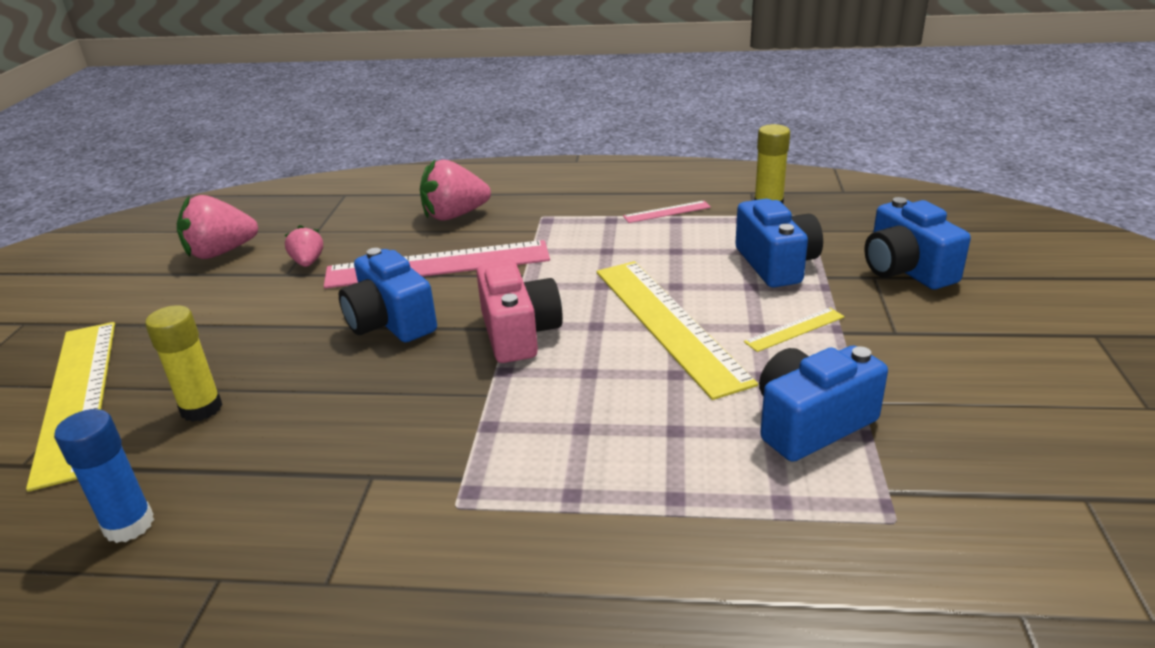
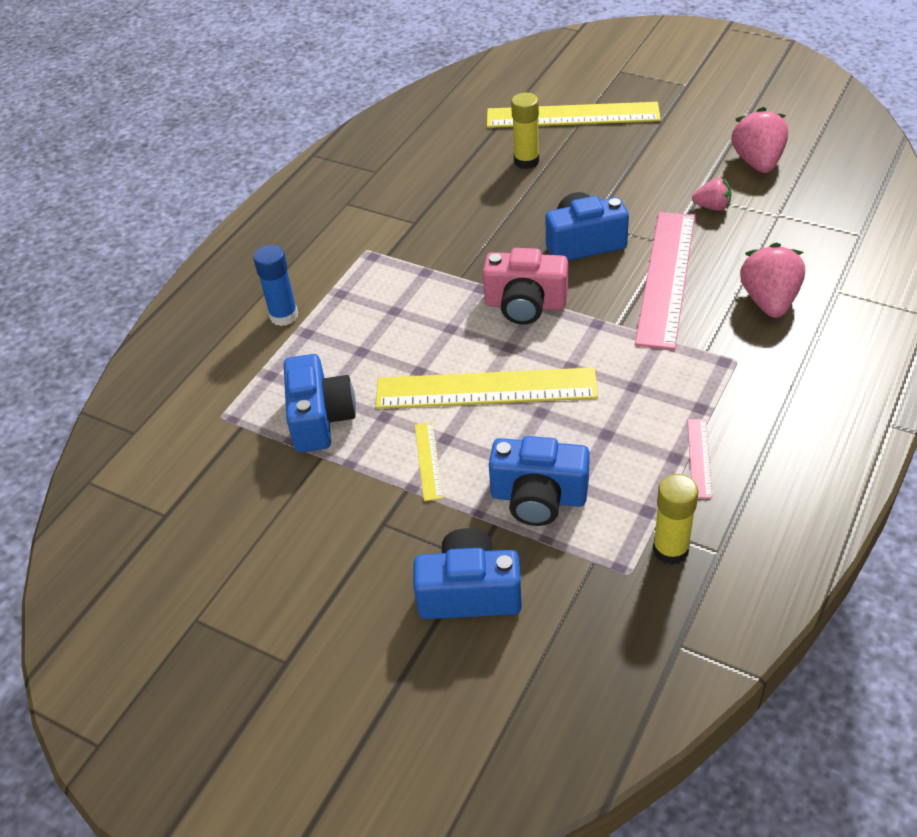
camera: 115 degrees right, 15 degrees up
(129, 525) = (435, 143): blue glue stick -> blue glue stick (284, 316)

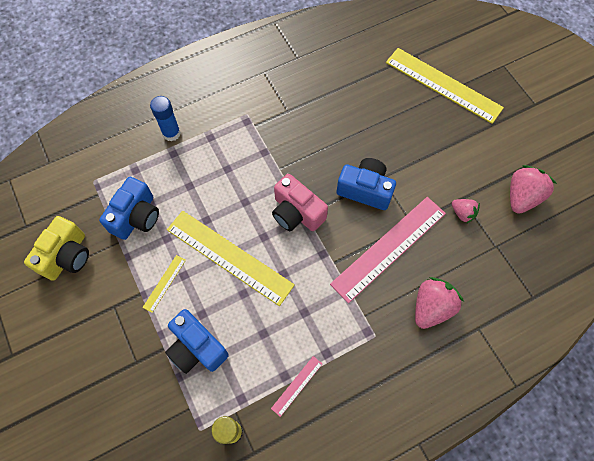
camera: 30 degrees right, 20 degrees up
(261, 511) = (67, 256): none -> yellow camera
(469, 592) = (118, 380): blue camera -> none
(526, 161) = (386, 104): yellow glue stick -> none

